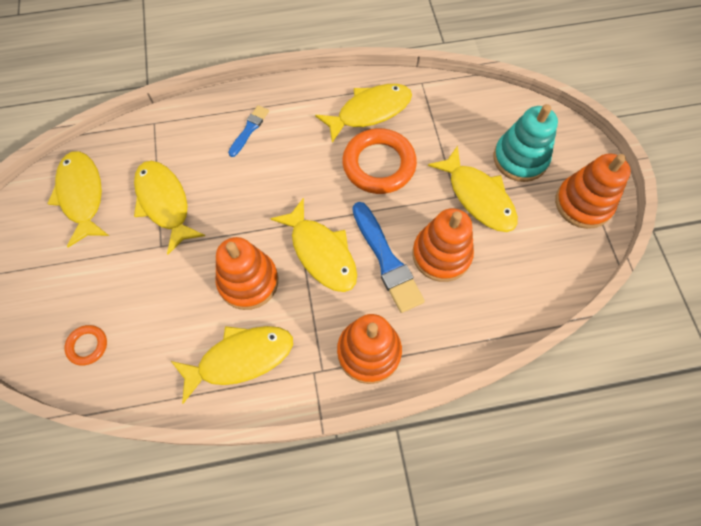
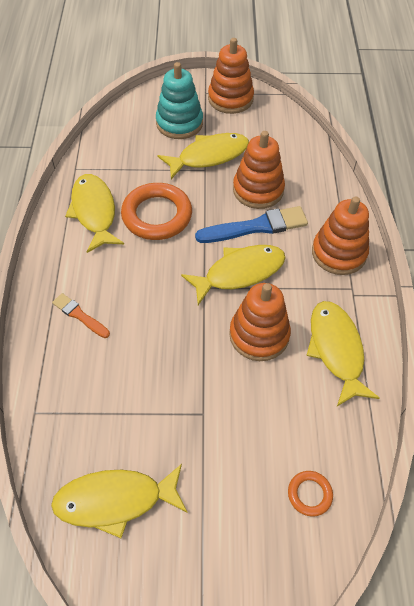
camera: 80 degrees left, 10 degrees down
(164, 203) = (150, 406): yellow fish -> none
(249, 129) = (79, 315): blue brush -> orange brush

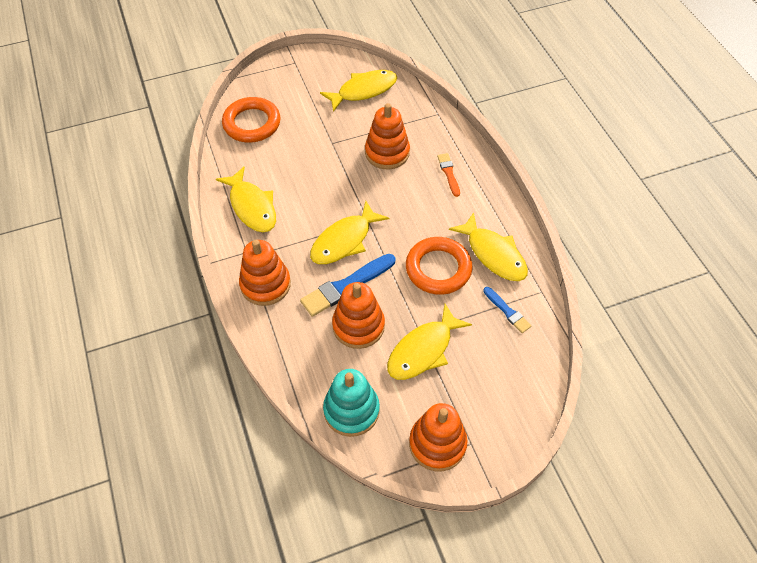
camera: 160 degrees right, 0 degrees up
(79, 315) = (448, 173): orange brush -> orange brush turned 120 degrees counterclockwise
(117, 162) = (507, 311): none -> blue brush
(179, 123) = (475, 384): turquoise stacking toy -> turquoise stacking toy (351, 410)
(259, 335) = (312, 199): orange stacking toy -> orange stacking toy (387, 153)
(309, 494) = (252, 123): orange ring -> orange ring, size x2.07

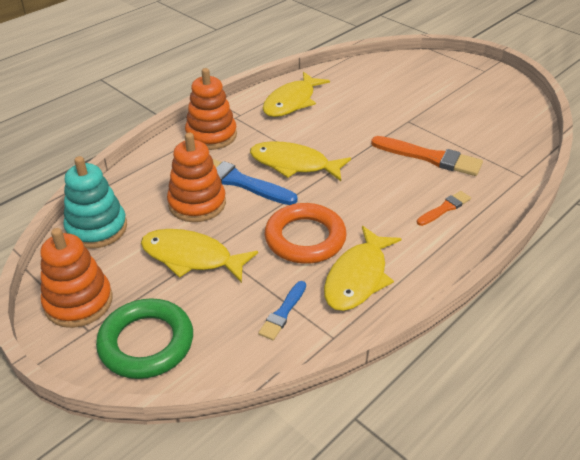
camera: 65 degrees right, 15 degrees down
(252, 123) = (386, 72): orange ring -> none
(363, 91) = (496, 119): yellow fish -> none
(387, 153) = (430, 157): orange stacking toy -> orange brush
(500, 406) = (146, 343): none -> green ring

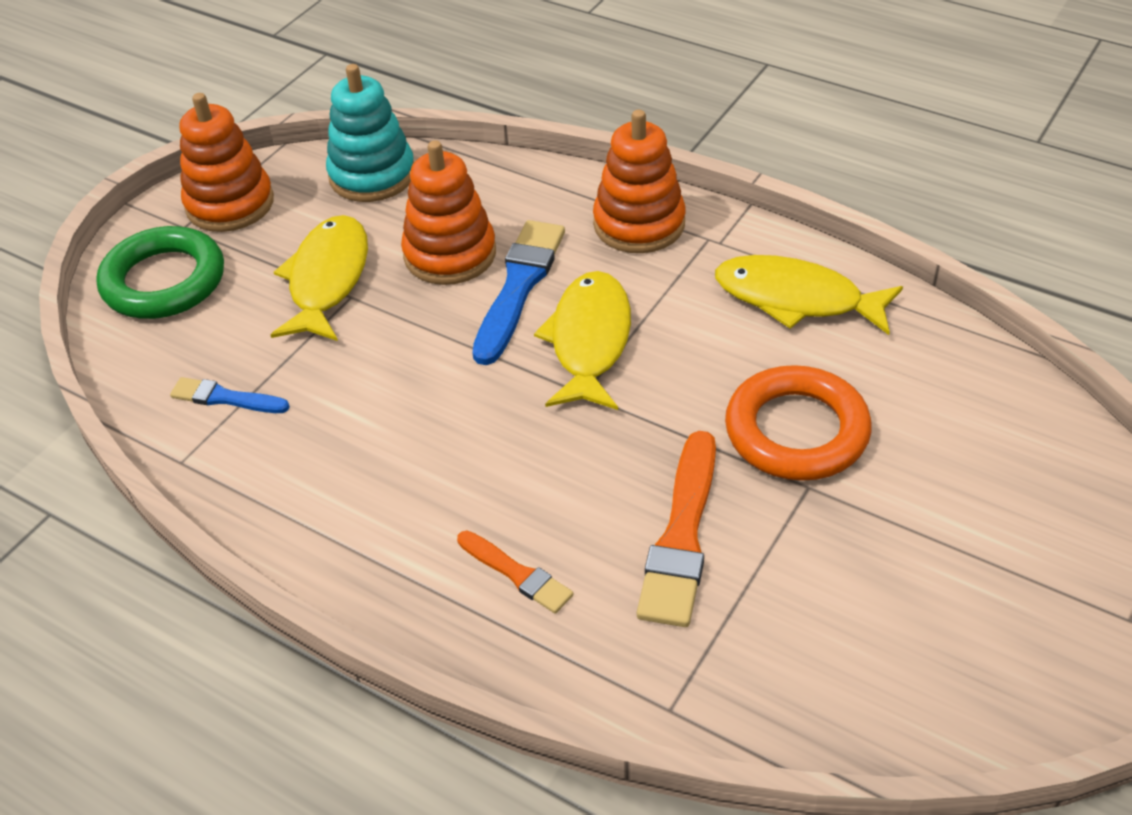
camera: 80 degrees right, 5 degrees up
(305, 238) = (392, 392): orange ring -> orange ring (796, 431)
(358, 277) = (309, 471): yellow fish -> none

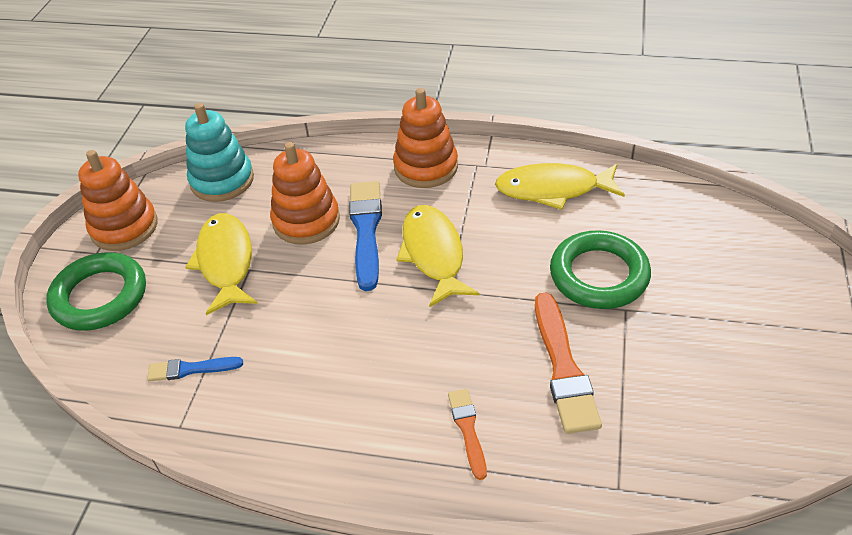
camera: 20 degrees left, 0 degrees up
(517, 574) = (467, 429): orange brush -> orange brush turned 120 degrees counterclockwise
(796, 431) = (599, 275): orange ring -> green ring

